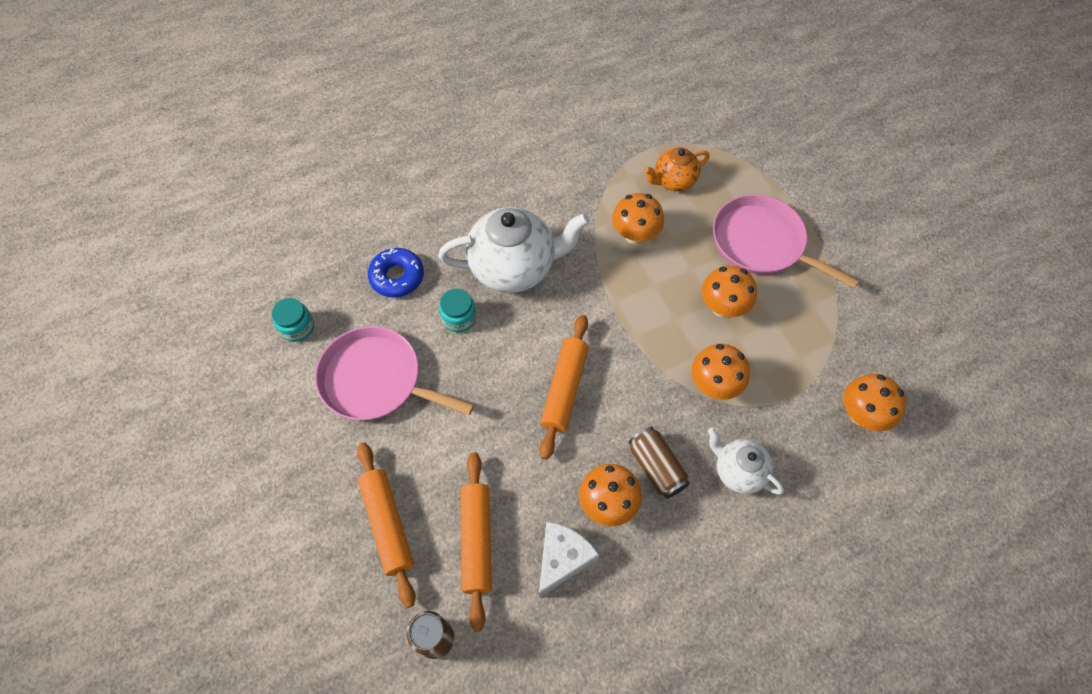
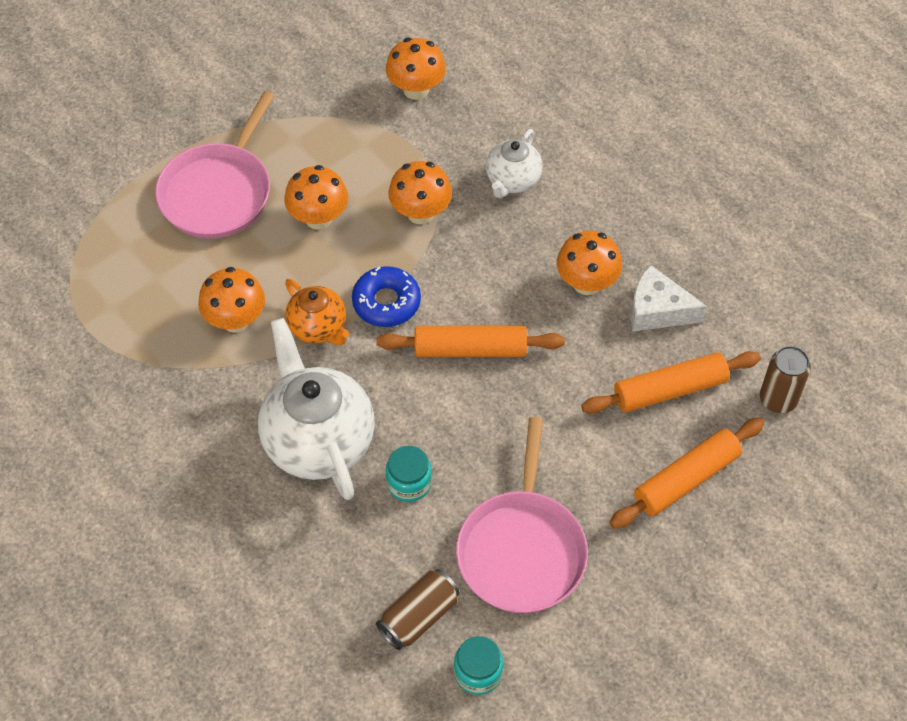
camera: 105 degrees left, 5 degrees down
(397, 277) = (367, 575): blue donut -> blue donut (386, 302)
(656, 467) = (532, 248): brown can -> brown can (418, 616)
(673, 181) = (139, 294): orange teapot -> orange teapot (318, 328)

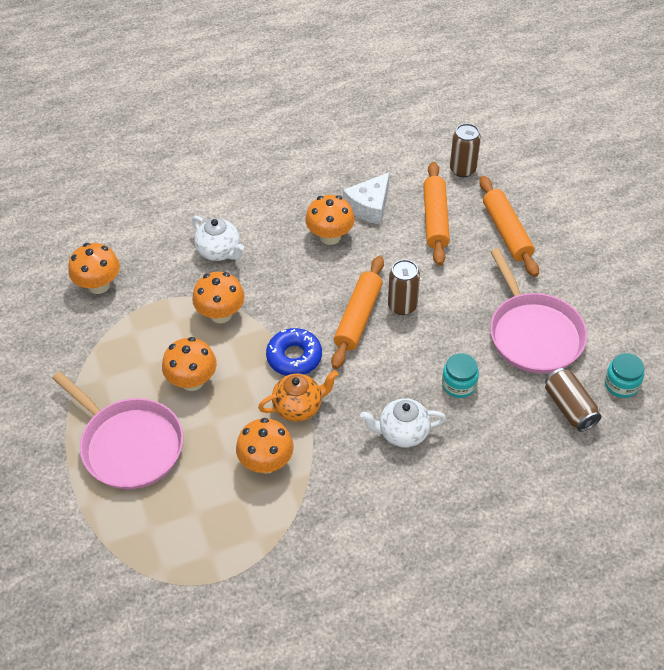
camera: 70 degrees left, 5 degrees down
(317, 440) = (402, 433): white teapot -> white teapot, size x0.55
(507, 391) = (402, 306): none -> brown can
(522, 550) = (533, 333): pink pan -> pink pan turned 45 degrees clockwise

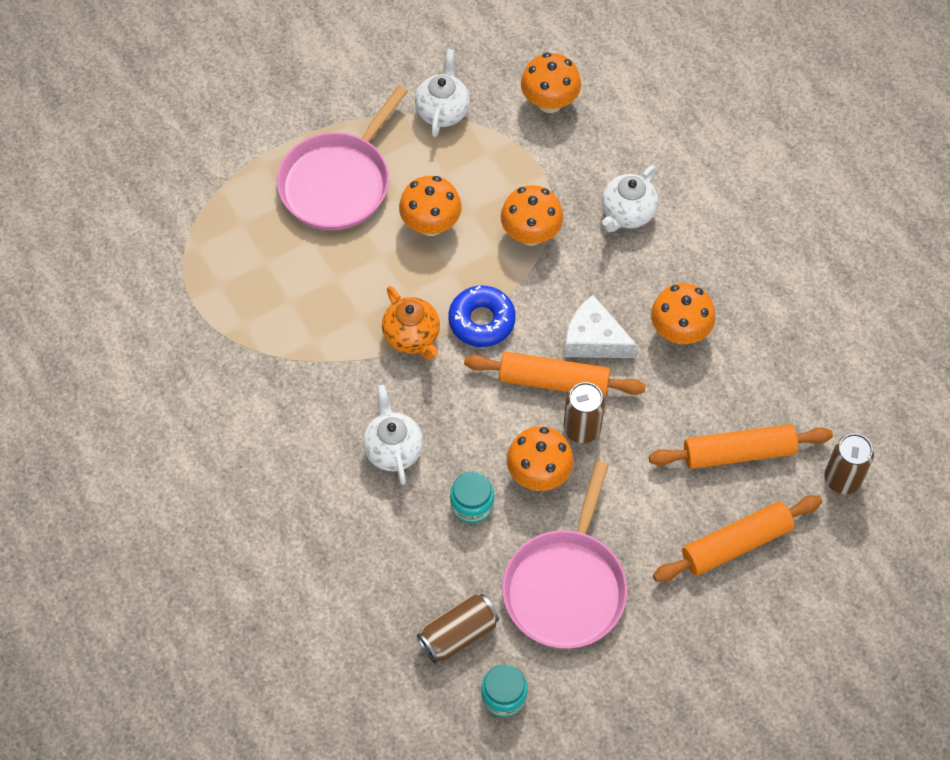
camera: 80 degrees right, 10 degrees up
(81, 358) = (442, 111): none -> white teapot
(266, 462) = (335, 316): orange mushroom -> orange mushroom (539, 474)
(369, 206) = (743, 370): white cheese -> white cheese (594, 339)
(533, 333) = (566, 586): pink pan -> pink pan turned 45 degrees counterclockwise

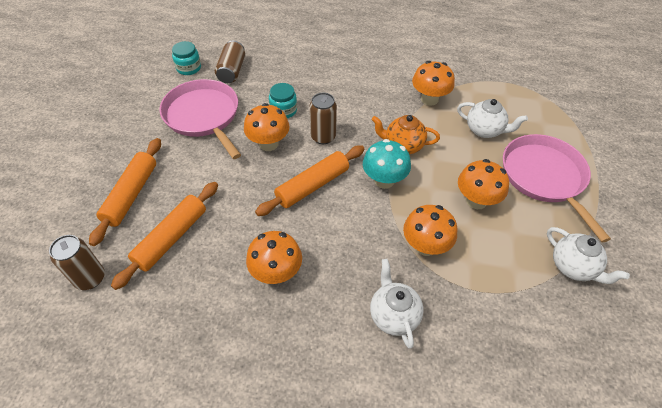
camera: 130 degrees right, 10 degrees down
(393, 449) = (344, 102): white teapot -> white teapot (485, 130)
(481, 321) = (384, 180): blue donut -> turquoise mushroom
(549, 102) = (539, 343): orange mushroom -> orange mushroom (429, 99)
(582, 428) = (271, 178): brown can -> brown can (323, 137)
(594, 339) = (318, 223): white cheese -> none

